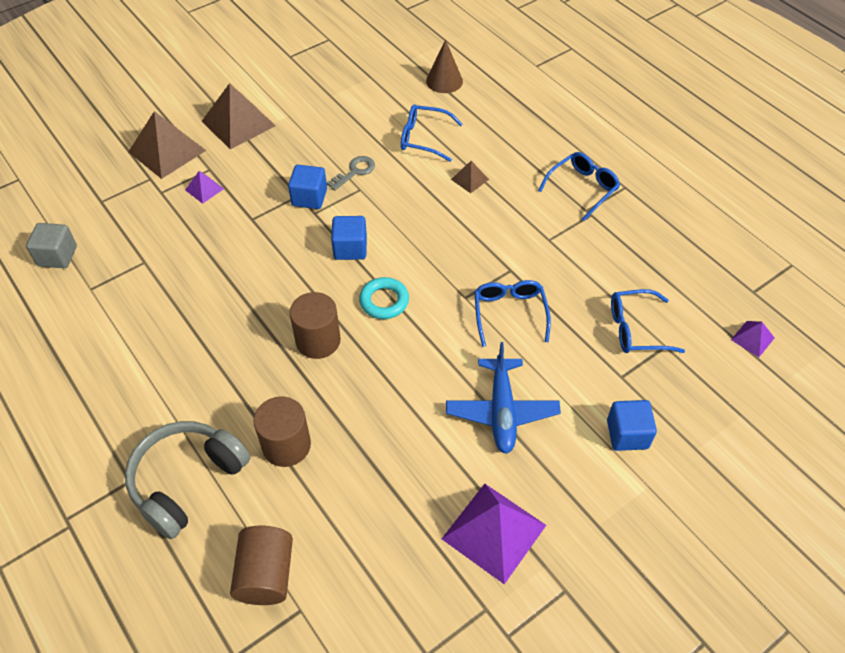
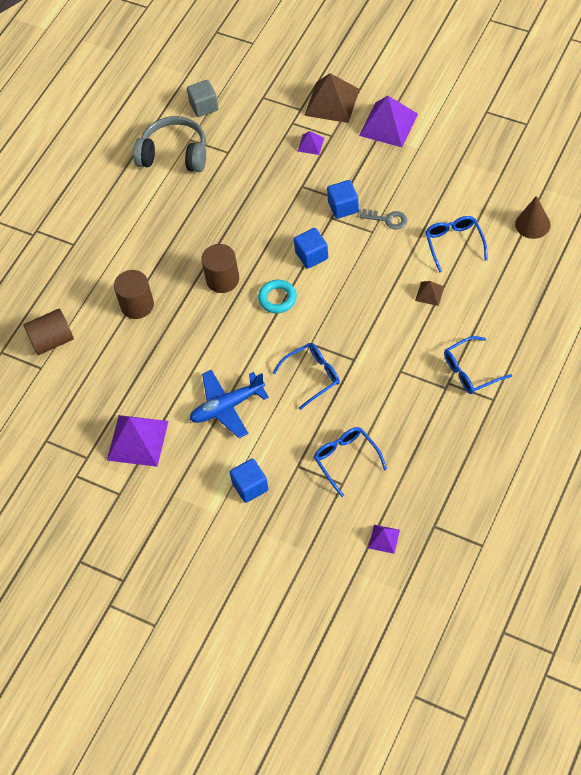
camera: 70 degrees right, 5 degrees up
(187, 481) = (87, 271): grey headphones -> grey headphones (174, 154)
(238, 123) = (388, 124): brown pyramid -> purple pyramid
(582, 188) = (471, 371): blue glasses -> blue glasses turned 135 degrees clockwise

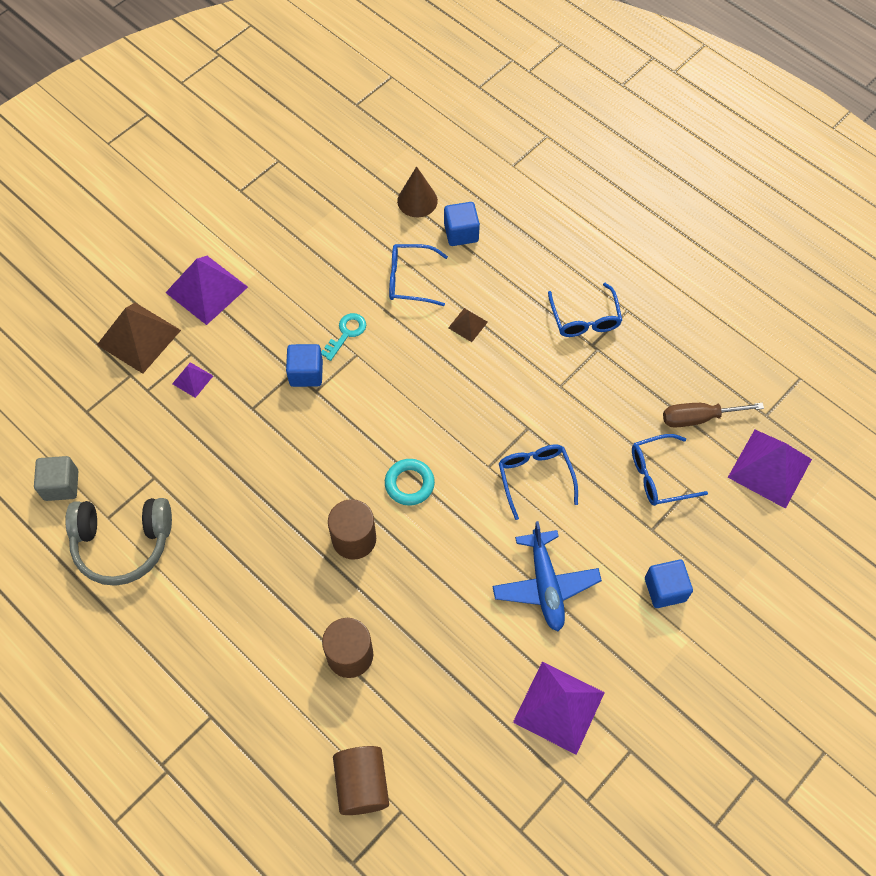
camera: 80 degrees left, 5 degrees up
(174, 154) = (123, 543): grey headphones -> grey headphones turned 120 degrees counterclockwise
(311, 255) = (362, 428): blue cube -> blue cube (461, 233)
(384, 539) = (770, 468): purple pyramid -> purple pyramid, size x2.06
(387, 219) = (346, 334): grey key -> turquoise key
(410, 475) = (698, 418): none -> brown screwdriver

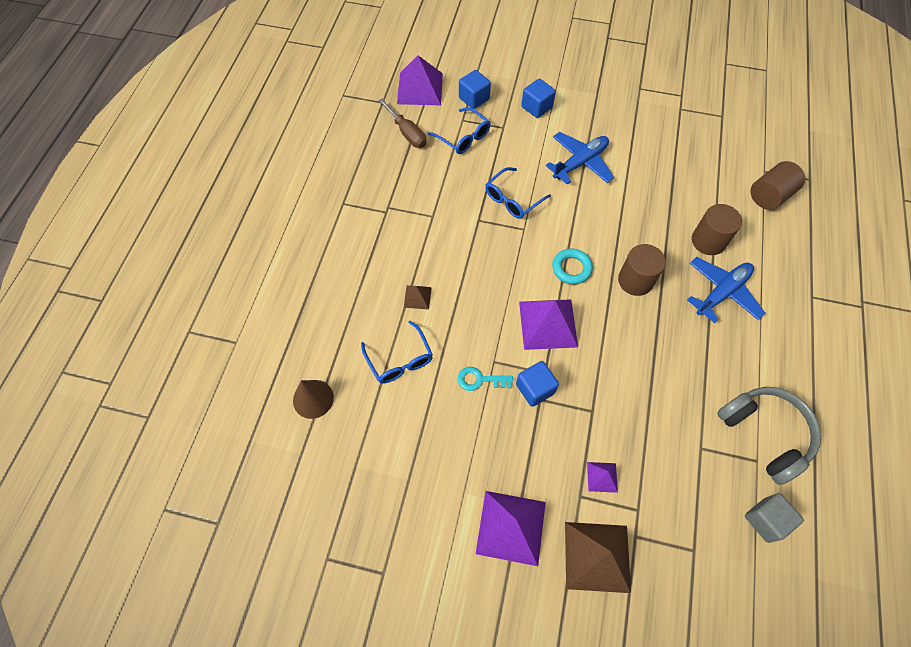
camera: 120 degrees left, 0 degrees up
(281, 619) = (722, 293): none -> blue plane
(461, 233) = (330, 346): blue cube -> blue cube (474, 98)
(559, 707) = (645, 126): purple pyramid -> purple pyramid (548, 324)
(585, 319) = (366, 225): blue glasses -> none

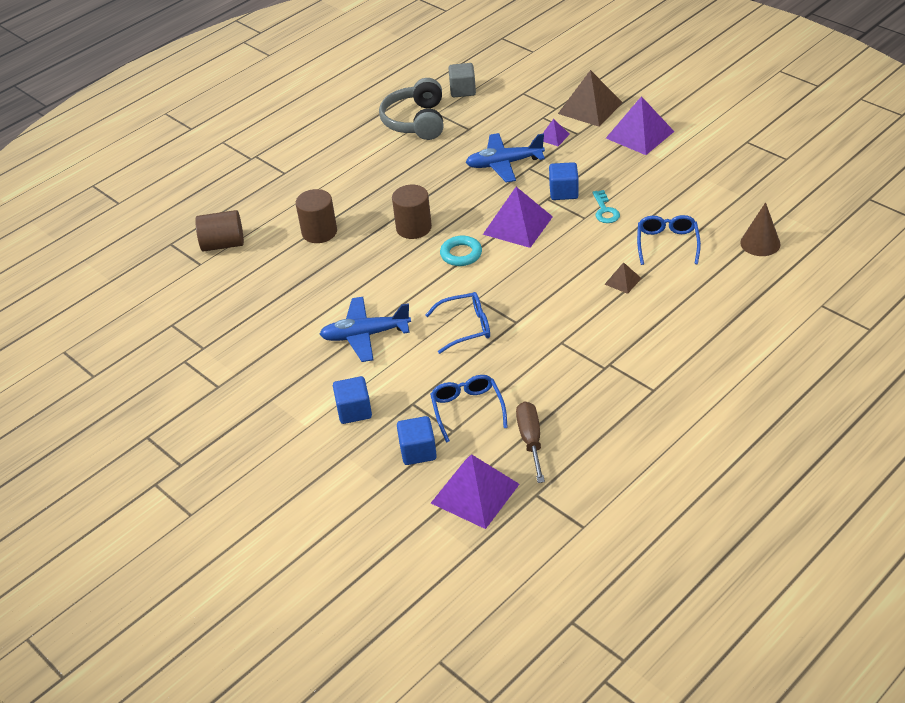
camera: 145 degrees left, 20 degrees down
(480, 380) = (605, 210): turquoise key -> turquoise key turned 45 degrees clockwise
(722, 293) = (351, 197): blue plane -> blue plane (504, 164)

